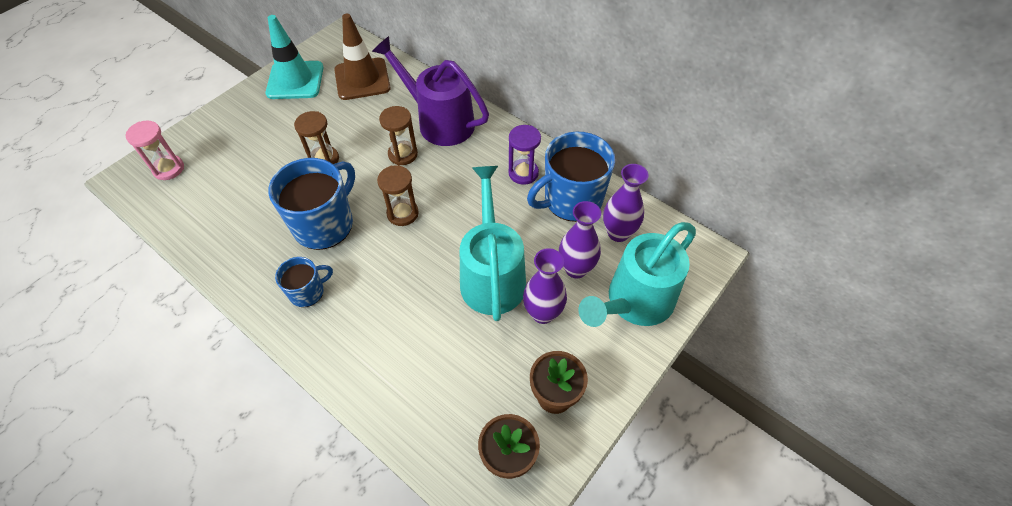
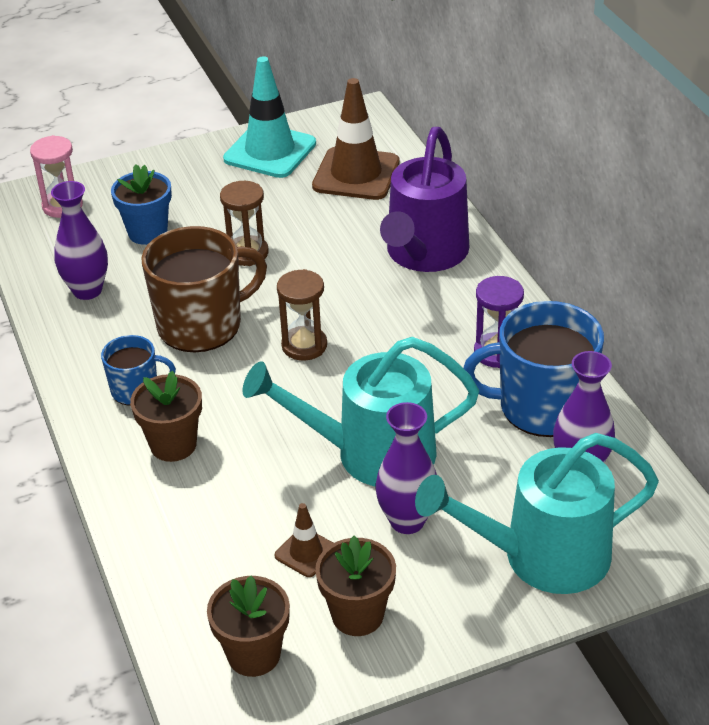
camera: 30 degrees right, 15 degrees down
(244, 168) = (147, 232): none -> blue flower pot
(324, 224) = (202, 325): blue mug -> brown mug
(359, 323) = (173, 445): none -> brown flower pot
(403, 154) = (350, 278): brown hourglass -> none
(439, 121) = (424, 255): purple watering can -> purple watering can turned 135 degrees counterclockwise
(492, 275) = (371, 454): turquoise watering can -> turquoise watering can turned 120 degrees counterclockwise
(495, 365) = (306, 552): none -> brown traffic cone
(576, 269) = (489, 488): purple vase -> purple vase (87, 290)

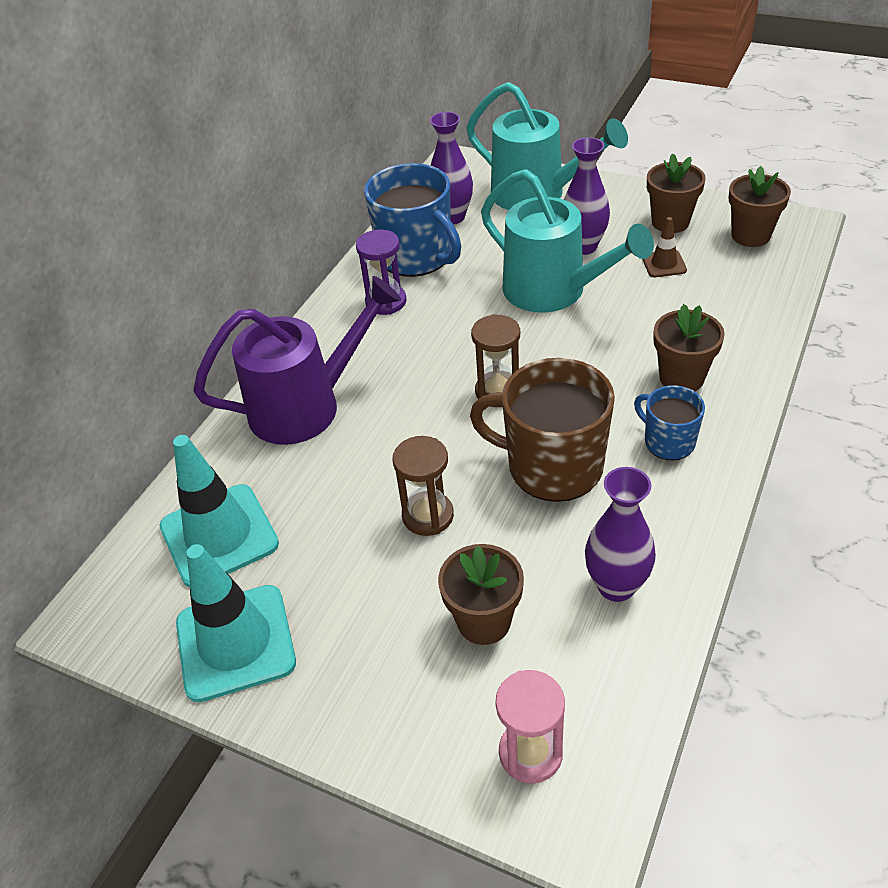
camera: 130 degrees left, 5 degrees up
(147, 232) = (484, 621): blue flower pot -> brown flower pot
(356, 174) = (219, 535): brown traffic cone -> turquoise traffic cone

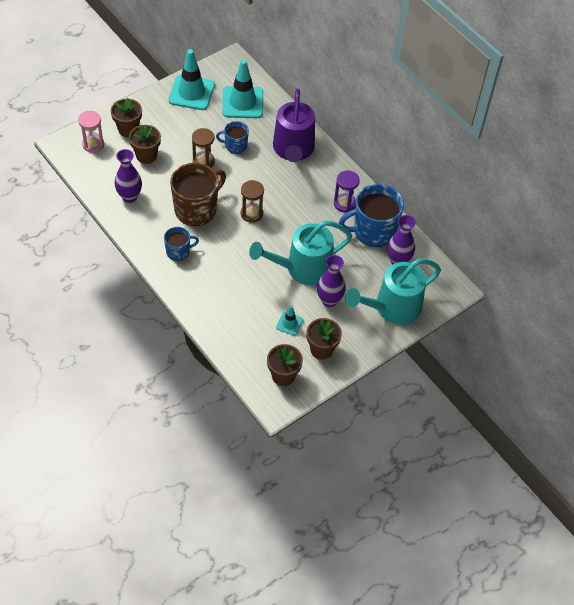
camera: 110 degrees right, 10 degrees up
(350, 489) = (235, 145): none -> blue mug
(664, 264) = (289, 323): brown traffic cone -> turquoise traffic cone
(681, 378) = (208, 279): brown flower pot -> brown flower pot (128, 129)

